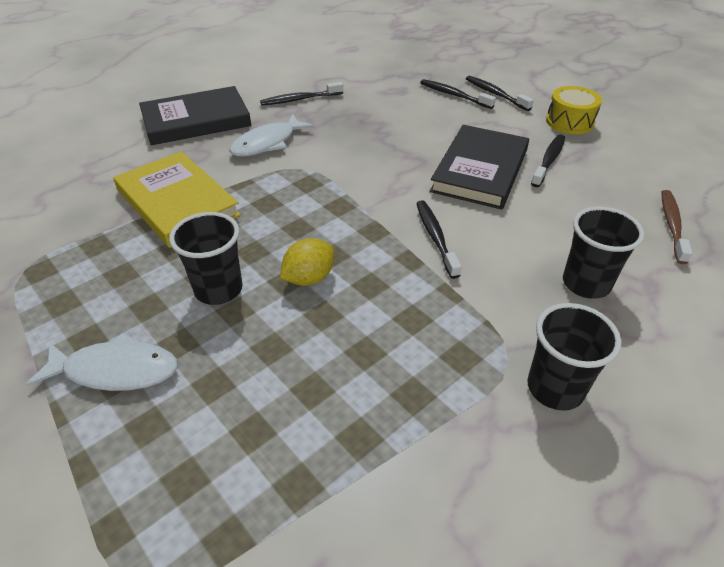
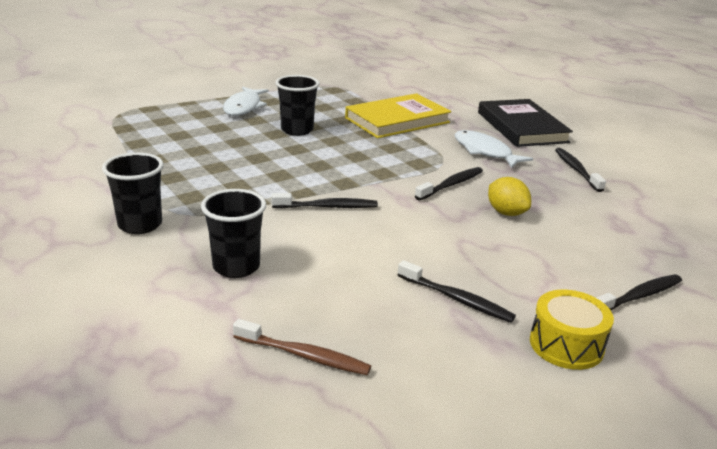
camera: 95 degrees right, 15 degrees down
(309, 278) = (296, 156): yellow lemon -> yellow lemon (506, 213)
(454, 95) = (621, 262): black toothbrush -> black toothbrush (451, 185)
(480, 170) = (435, 248): black book -> none

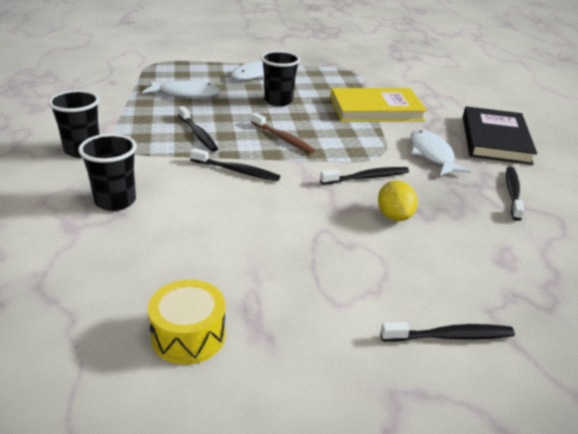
camera: 25 degrees right, 5 degrees up
(191, 141) = (186, 93): none -> white fish
(303, 355) = (89, 288): brown toothbrush -> brown toothbrush (283, 138)
(456, 299) = (264, 281): black toothbrush -> black toothbrush (198, 134)
(566, 345) = (323, 358): yellow drum -> yellow drum (188, 335)

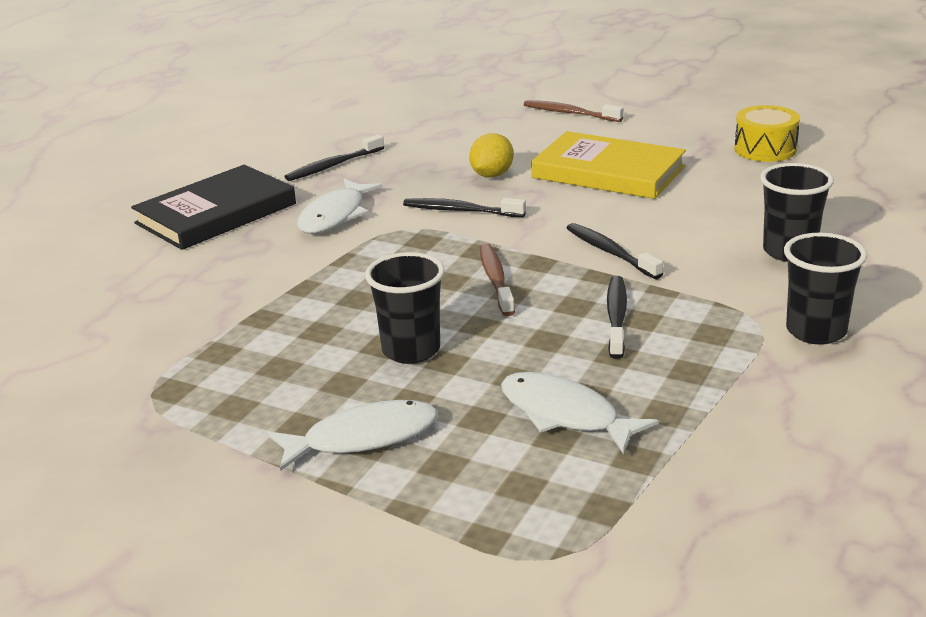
camera: 140 degrees left, 5 degrees down
(376, 109) = (279, 293): yellow book -> yellow book (608, 172)
(449, 336) = (570, 113): black toothbrush -> brown toothbrush

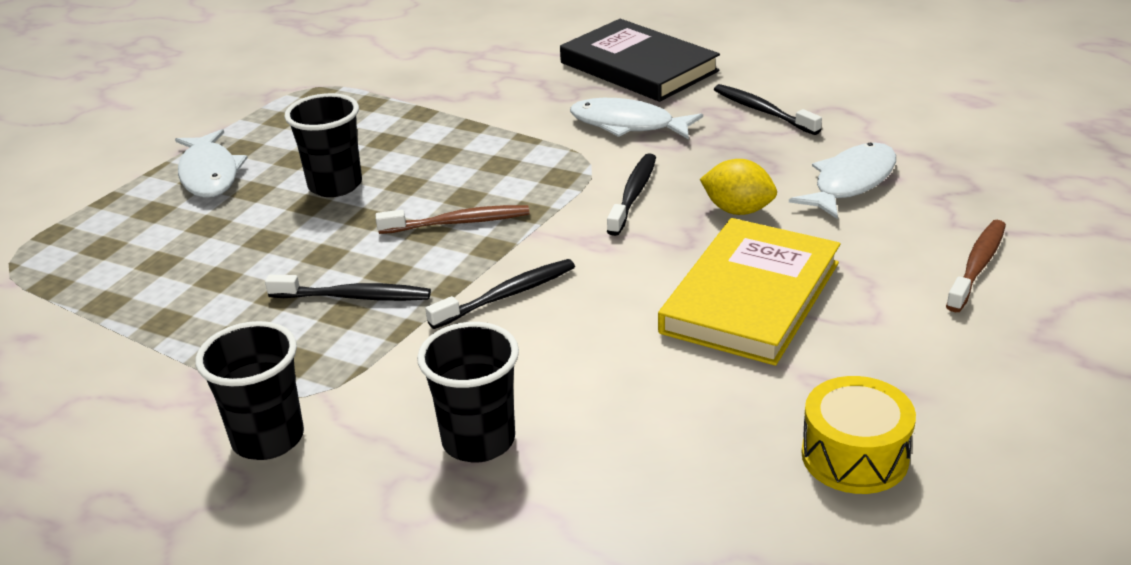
camera: 90 degrees right, 5 degrees up
(565, 415) = (190, 266): white fish -> white fish (850, 182)

